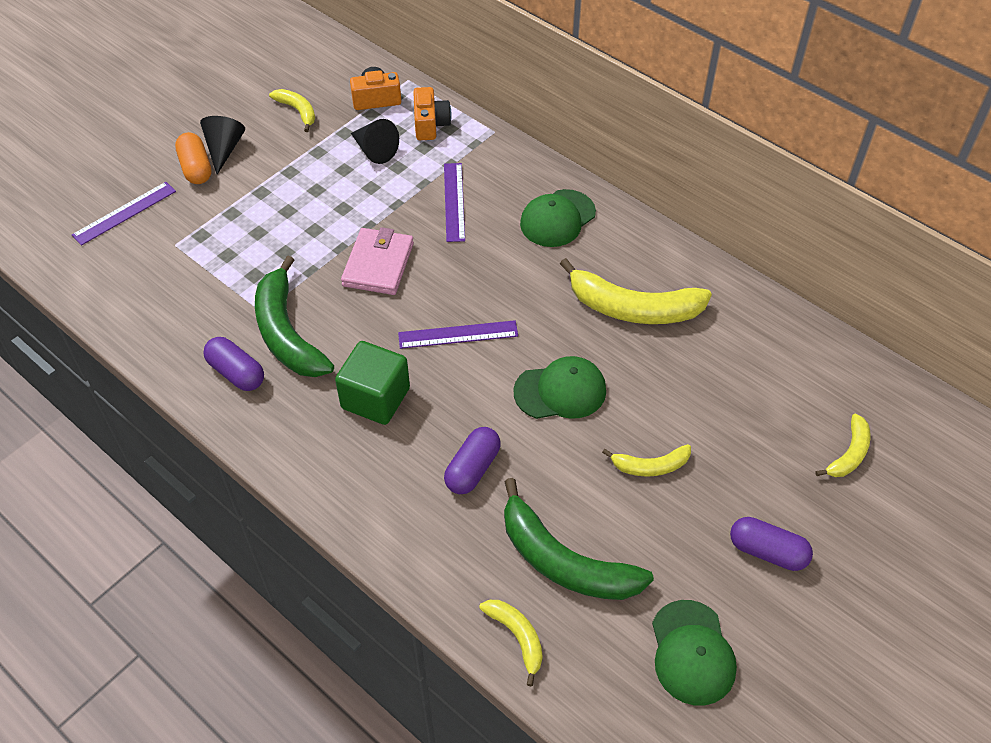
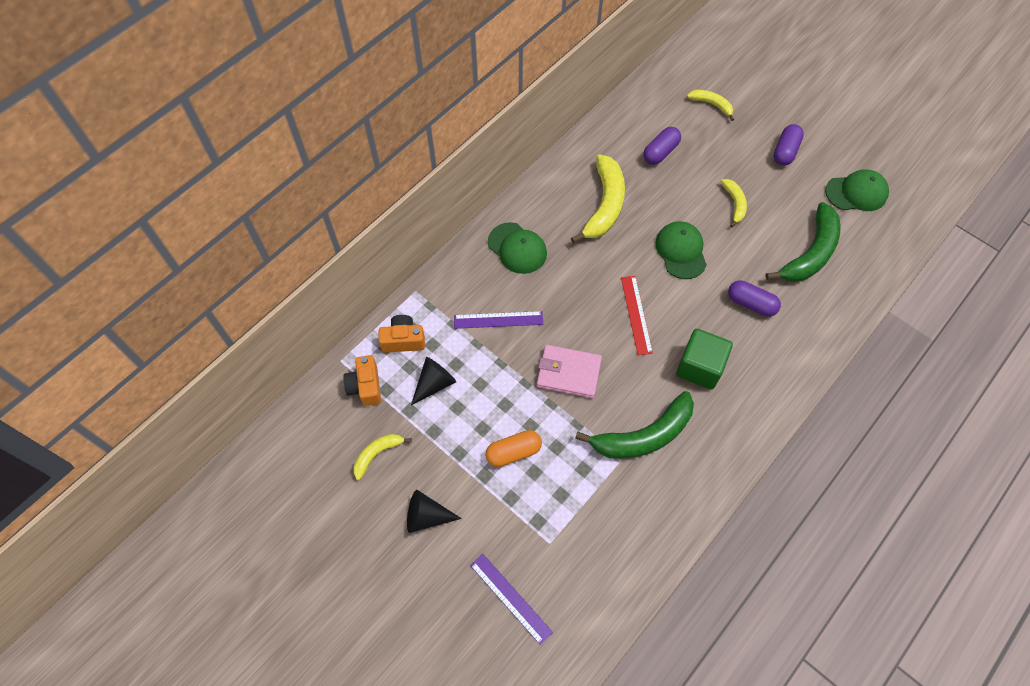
camera: 90 degrees left, 10 degrees up
(196, 168) = (451, 539): orange capsule -> orange capsule (513, 452)
(236, 373) = (686, 470): purple capsule -> purple capsule (660, 152)
(458, 334) = (636, 314): purple ruler -> red ruler
(517, 637) = (866, 278): yellow banana -> none

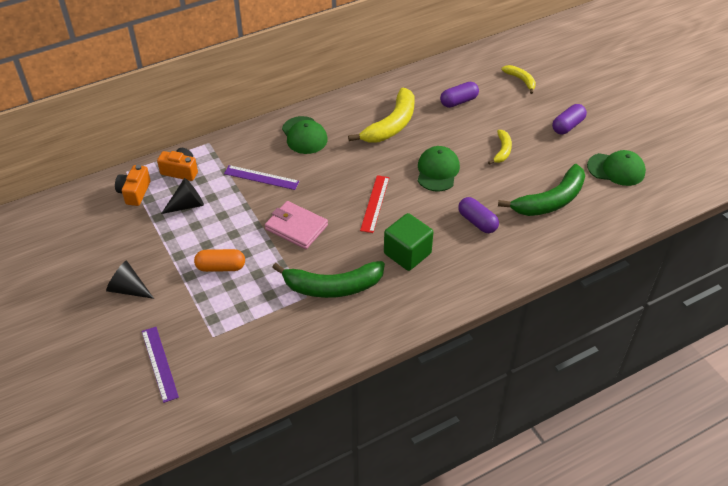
camera: 20 degrees right, 15 degrees down
(377, 454) = (116, 238): yellow banana -> none

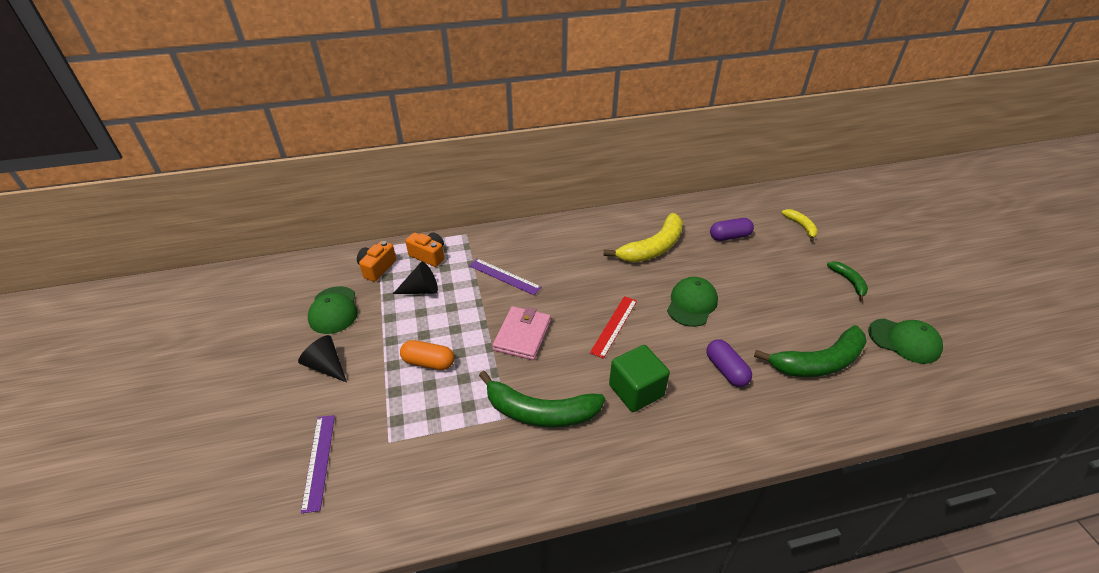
camera: 15 degrees right, 5 degrees down
(296, 227) = (522, 335): pink wallet -> pink wallet turned 60 degrees clockwise
(304, 135) = (561, 243): green cap -> green cap (333, 310)
(502, 151) = (769, 295): yellow banana -> none
(567, 126) = (849, 282): purple capsule -> green banana

